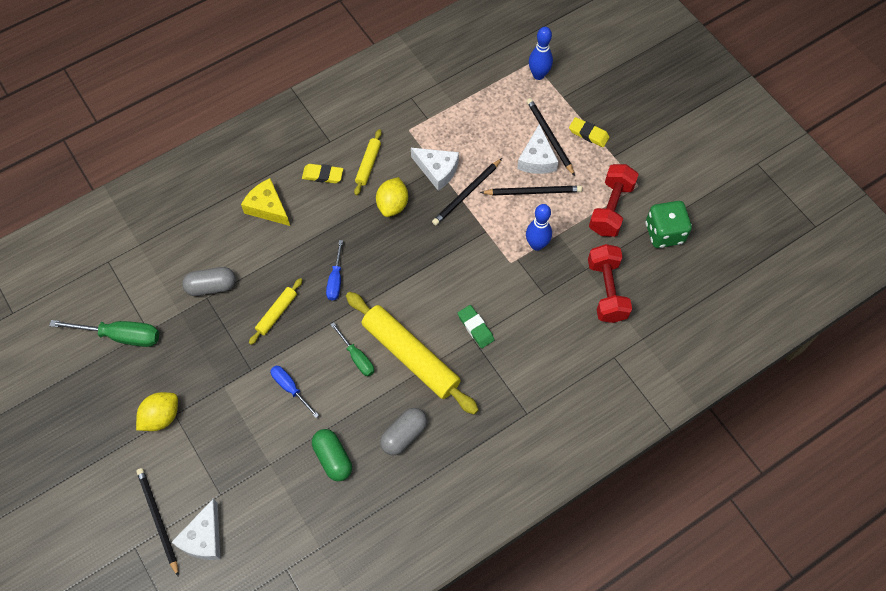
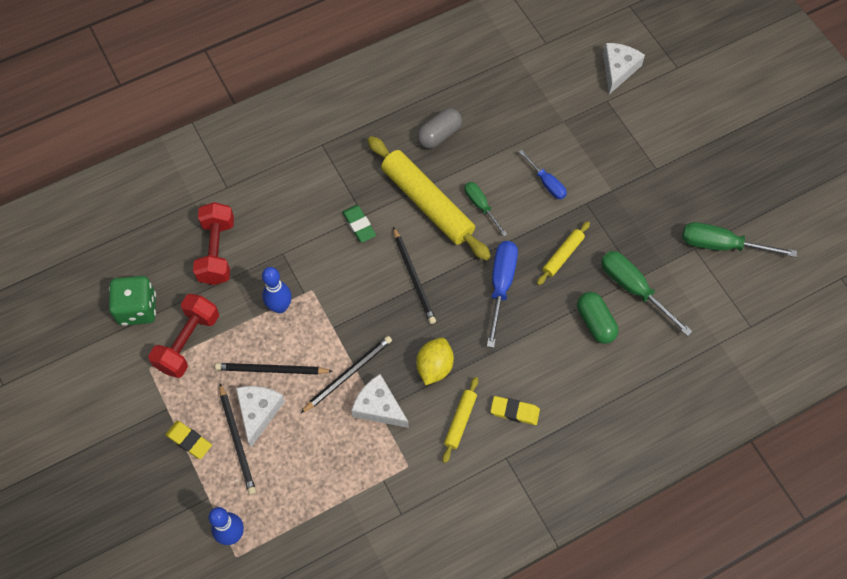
camera: 175 degrees left, 0 degrees up
(158, 519) = (660, 85): black pencil -> black pencil (414, 277)
(161, 417) = (669, 167): yellow lemon -> none
(211, 286) = (633, 289): grey capsule -> green screwdriver
(267, 207) = (578, 375): yellow cheese -> none
(333, 458) = (505, 121): green capsule -> green capsule (595, 322)
(335, 280) = (501, 285): blue screwdriver -> blue screwdriver, size x1.62

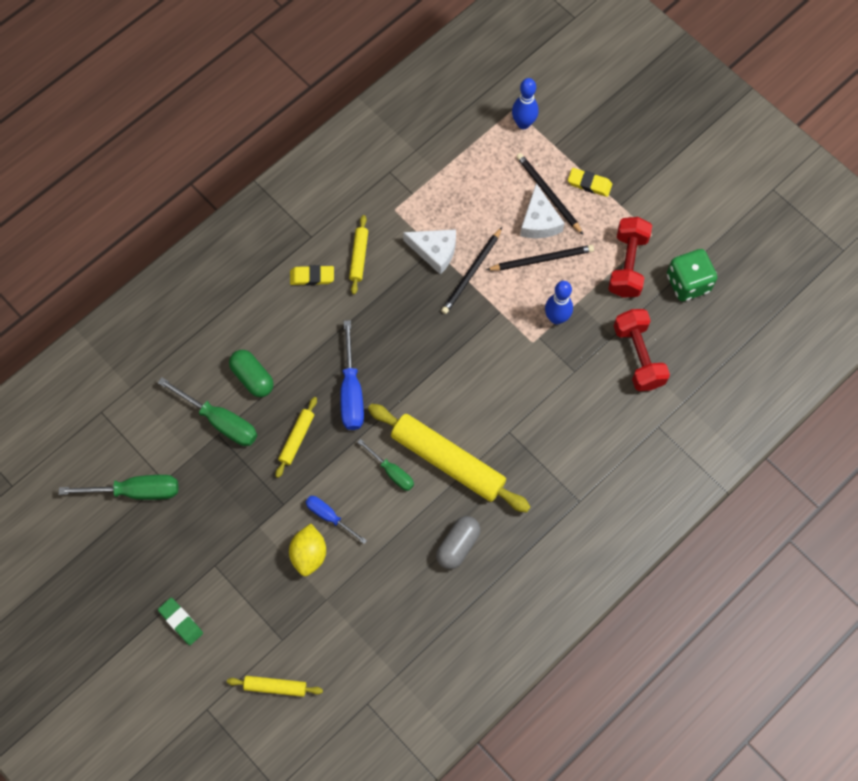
camera: 165 degrees right, 5 degrees up
(359, 225) = (509, 419): green eraser -> green eraser (181, 622)
(414, 277) = (438, 378): black pencil -> none
(434, 367) = (395, 298): yellow lemon -> yellow lemon (309, 554)
(618, 69) = (275, 686): white cheese -> yellow rolling pin

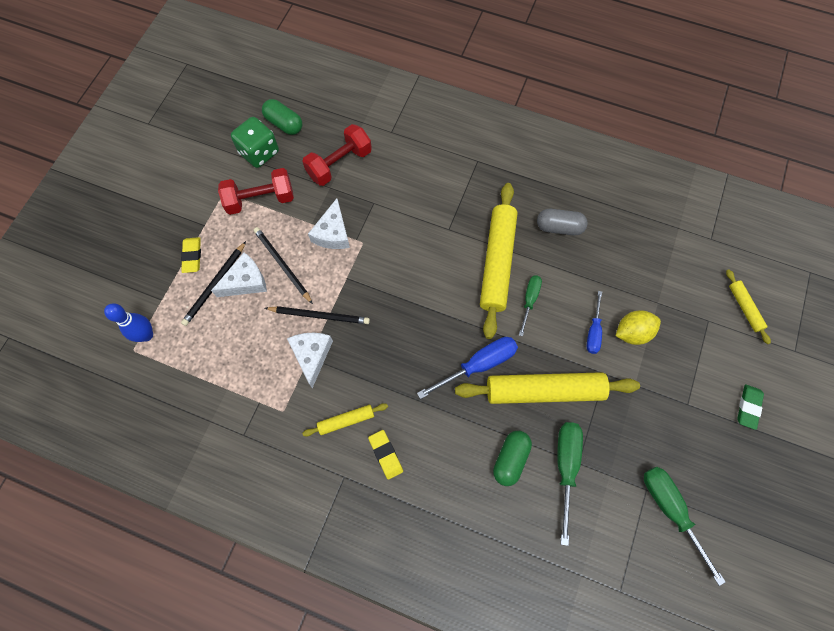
camera: 115 degrees left, 0 degrees up
(297, 439) = (544, 390): yellow rolling pin -> yellow rolling pin, size x2.09
(556, 318) = (333, 233): blue bowling pin -> white cheese
(716, 320) = (284, 124): none -> green capsule

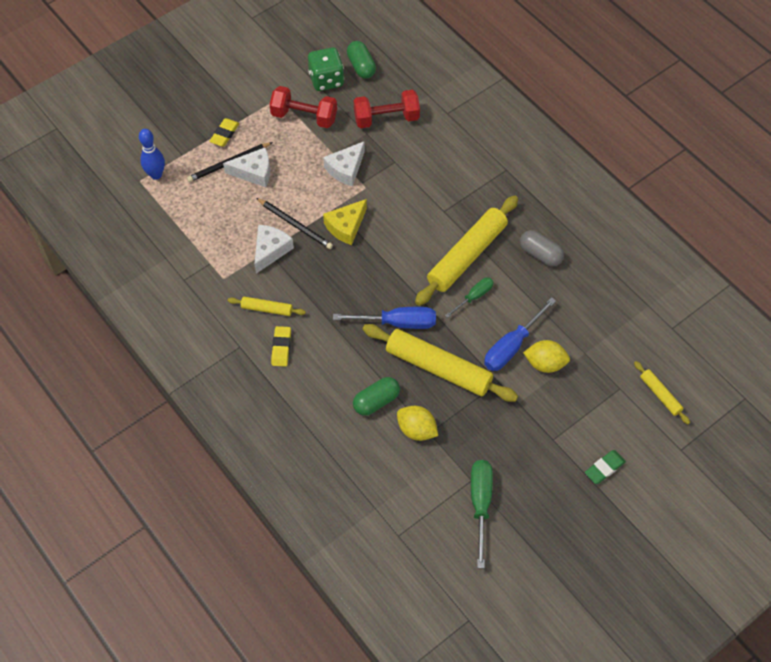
camera: 30 degrees right, 10 degrees down
(282, 265) = (290, 174): black pencil -> none
(369, 292) = (346, 226): none -> yellow cheese
(565, 467) = (416, 430): green screwdriver -> yellow lemon
(593, 331) = (512, 346): blue screwdriver -> blue screwdriver, size x1.62
(744, 308) = (660, 395): yellow rolling pin -> yellow rolling pin turned 45 degrees counterclockwise

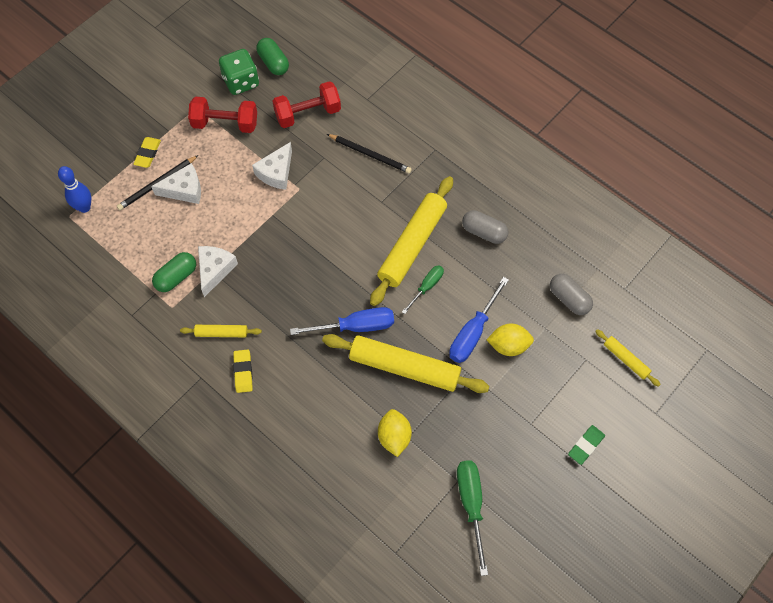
camera: 10 degrees left, 5 degrees up
(295, 225) = (235, 239): black pencil -> black pencil (370, 155)
(346, 226) = (287, 233): yellow cheese -> none
(376, 401) = (348, 413): green capsule -> green capsule (176, 277)
(416, 430) = (394, 437): yellow lemon -> yellow lemon turned 60 degrees clockwise
(614, 329) = (569, 299): none -> grey capsule

